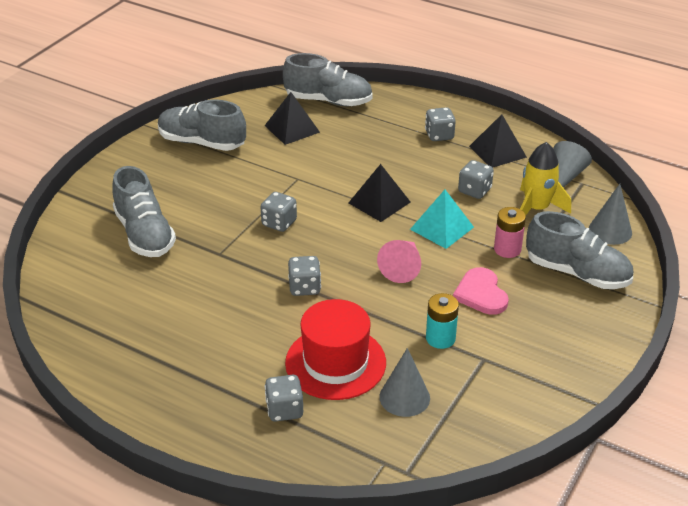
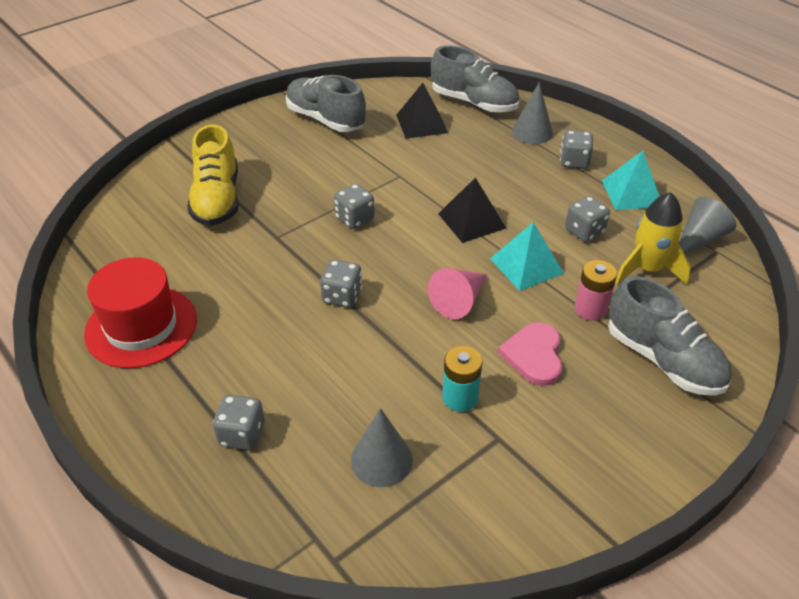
camera: 20 degrees right, 5 degrees up
(144, 234) = (217, 199): grey shoe -> yellow shoe
(335, 362) = (327, 393): red hat -> red hat (141, 326)
(497, 151) = (631, 193): black pyramid -> turquoise pyramid
(610, 231) = (727, 317): grey cone -> grey cone (532, 132)

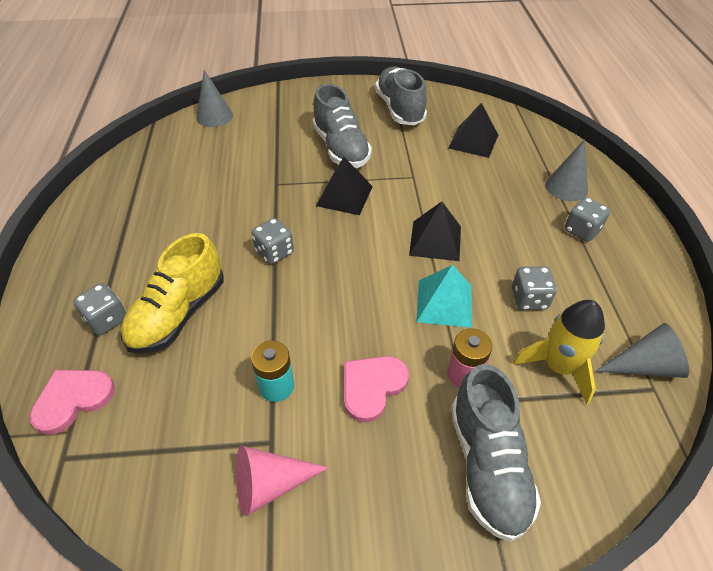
camera: 35 degrees right, 5 degrees up
(141, 326) = (130, 206): red hat -> none
(217, 199) = (265, 138): yellow shoe -> yellow shoe (178, 313)
(288, 514) = (73, 399): none -> pink heart
(354, 219) = (344, 196): grey dice -> black pyramid
(381, 460) = (171, 400): grey cone -> grey cone (214, 116)
(459, 301) = (358, 303): pink cone -> pink cone (270, 484)
(474, 103) = (536, 141): grey shoe -> grey shoe (341, 148)
(631, 193) = (613, 285): turquoise pyramid -> none

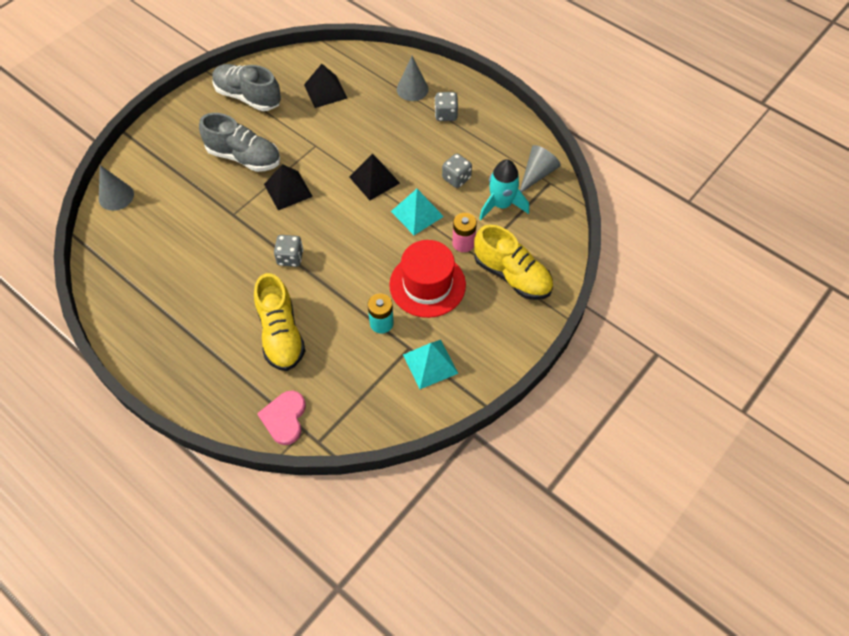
camera: 45 degrees left, 10 degrees up
(107, 320) = (243, 371): grey dice -> none
(270, 484) = (430, 364): pink cone -> turquoise pyramid
(372, 387) = (427, 284): pink heart -> red hat
(487, 465) = (512, 275): grey shoe -> yellow shoe
(558, 367) = (501, 205): yellow rocket -> turquoise rocket

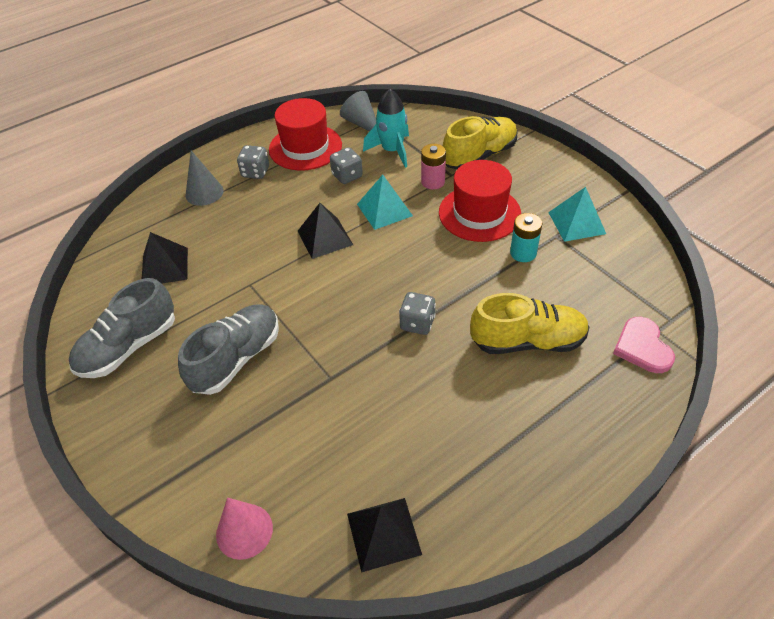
camera: 75 degrees left, 10 degrees down
(116, 196) = (244, 531): grey cone -> pink cone
(284, 418) = (642, 347): pink heart -> pink heart turned 60 degrees clockwise
(288, 190) = (311, 317): black pyramid -> black pyramid (383, 534)
(489, 140) = (305, 147): none -> red hat

